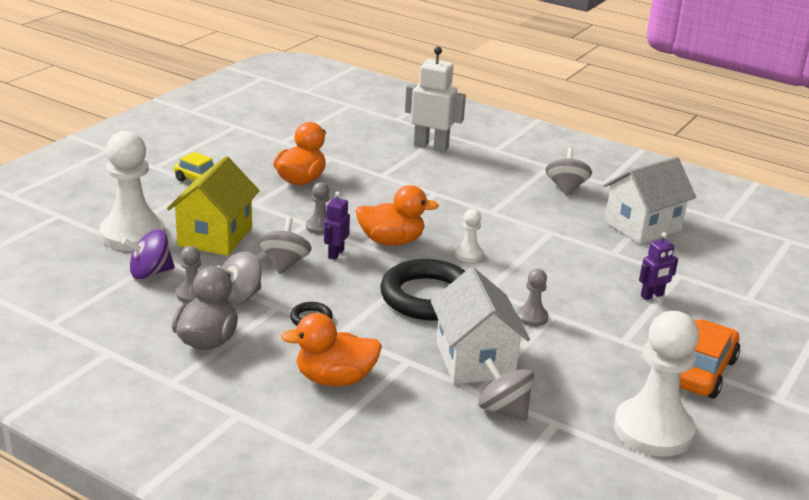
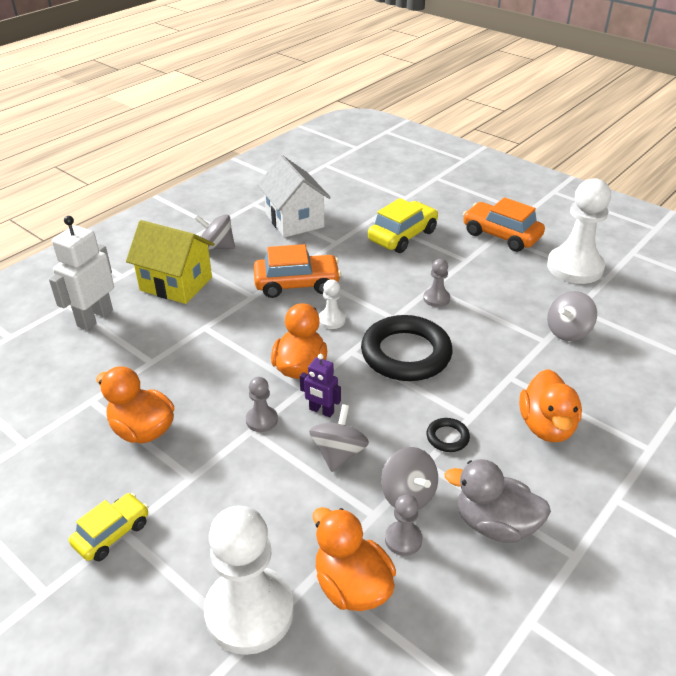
camera: 80 degrees left, 10 degrees up
(150, 273) = (352, 585): purple spinning top -> orange duck
(215, 236) = (268, 517): yellow house -> yellow house (176, 284)
(284, 263) = (338, 453): grey spinning top -> grey spinning top turned 90 degrees clockwise
(475, 360) = (503, 338): white house -> none
(521, 233) = (297, 284): none -> orange car
(652, 295) = (402, 236): purple robot -> yellow car

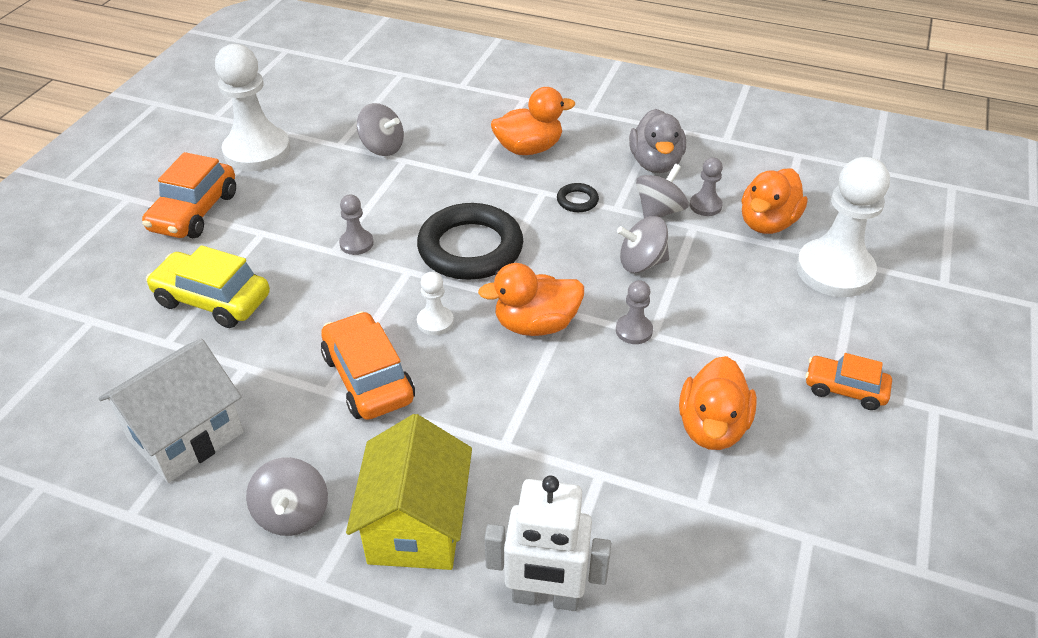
camera: 110 degrees left, 5 degrees up
(112, 533) = (844, 389): yellow car -> orange car
(321, 411) = (593, 289): purple robot -> none

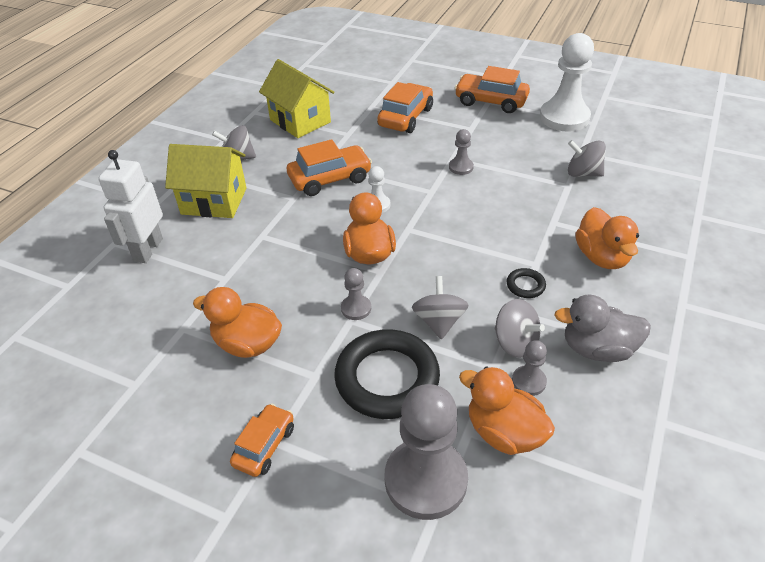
camera: 95 degrees right, 0 degrees up
(186, 436) = (300, 121): white house -> yellow house
(213, 300) = (405, 117): yellow car -> orange car
(382, 147) = (583, 173): grey spinning top -> grey spinning top turned 75 degrees clockwise
(470, 248) = (457, 221): black ring -> black ring (387, 378)
(834, 271) = (425, 480): white pawn -> grey pawn

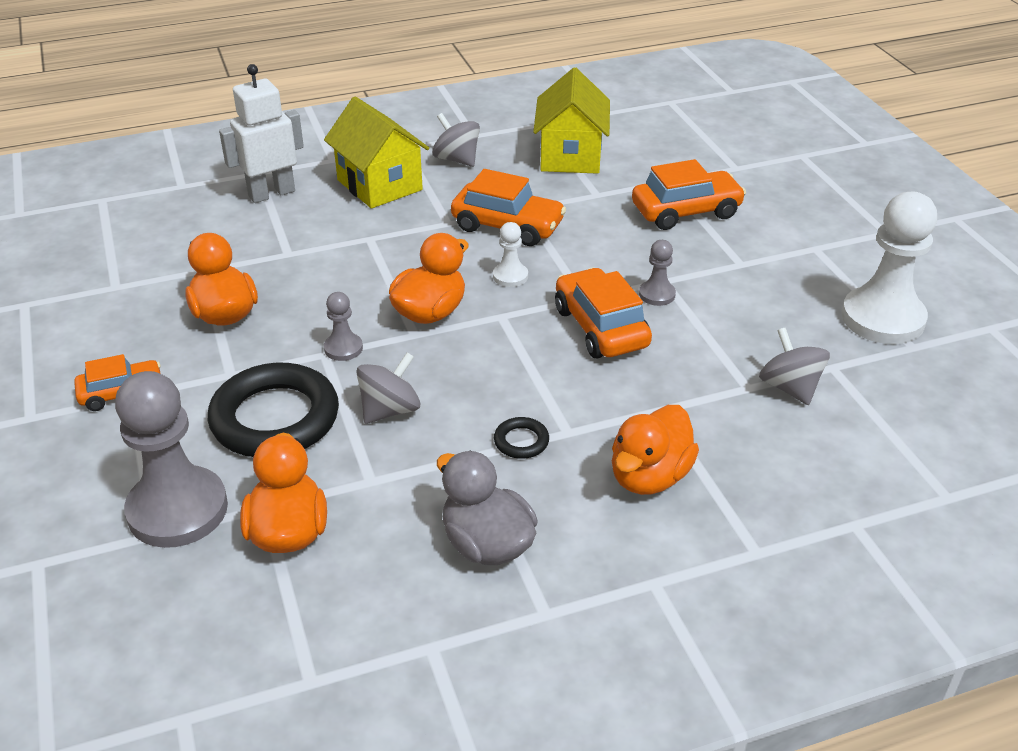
camera: 45 degrees right, 5 degrees down
(491, 101) = (819, 249): orange car -> orange car (601, 327)
(515, 343) = (422, 478): grey spinning top -> none
(528, 381) = (377, 515): grey pawn -> none

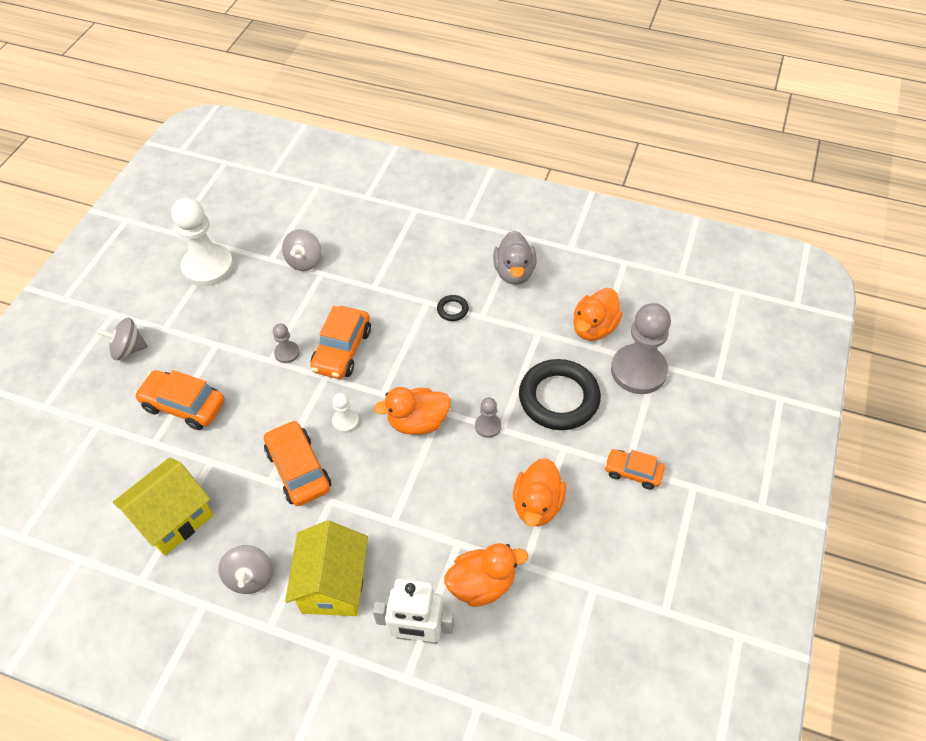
camera: 140 degrees left, 15 degrees up
(390, 410) = (497, 366): grey spinning top -> grey spinning top (128, 349)
(649, 476) = (417, 260): orange duck -> orange duck (482, 584)

